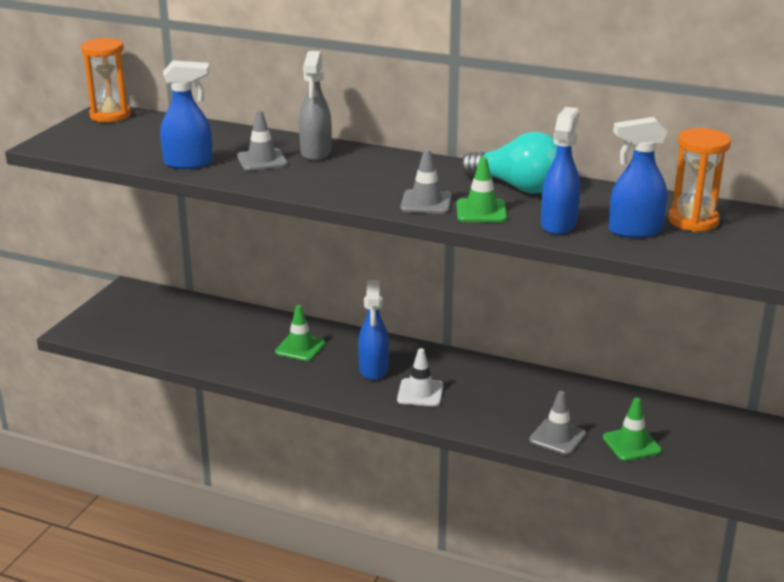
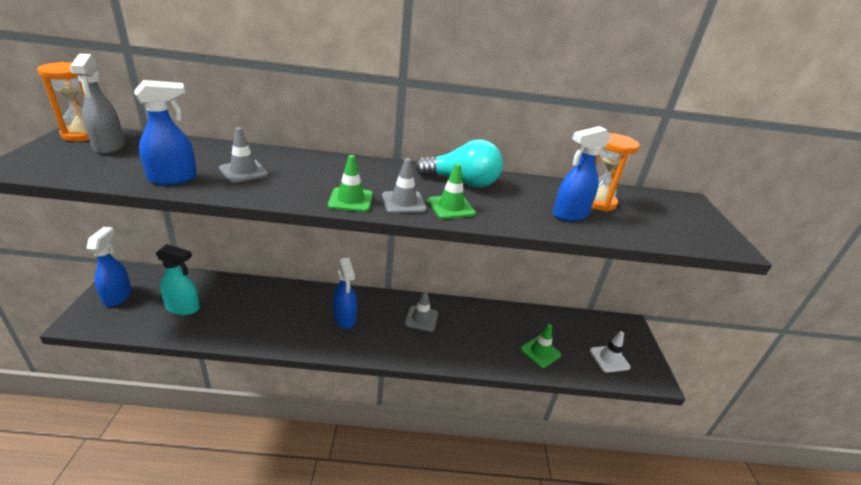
camera: 25 degrees left, 5 degrees up
(185, 332) = (183, 308): none -> turquoise spray bottle
(300, 348) = (283, 308): green traffic cone -> green traffic cone (350, 200)
(316, 153) = (289, 162): grey spray bottle -> grey spray bottle (109, 147)
(420, 393) = (386, 334): white traffic cone -> white traffic cone (609, 359)
(557, 437) = (493, 356): grey traffic cone -> grey traffic cone (421, 319)
(558, 224) = (515, 214): blue spray bottle -> blue spray bottle (118, 296)

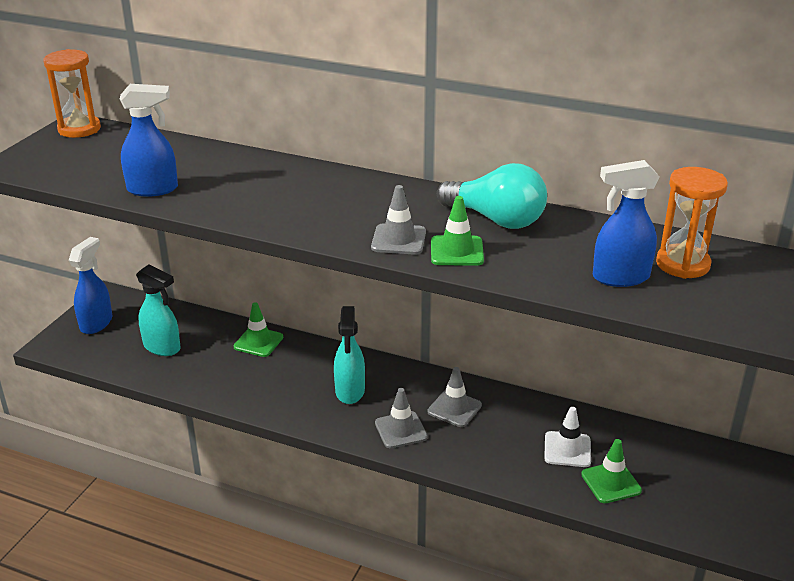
camera: 25 degrees right, 0 degrees up
(109, 147) = (101, 146): grey spray bottle -> none
(243, 171) = (230, 185): grey traffic cone -> grey traffic cone (401, 430)
(344, 319) = (350, 391): blue spray bottle -> turquoise spray bottle
(350, 200) = (335, 231): green traffic cone -> green traffic cone (258, 342)
(609, 359) = (720, 513): white traffic cone -> white traffic cone (567, 449)

